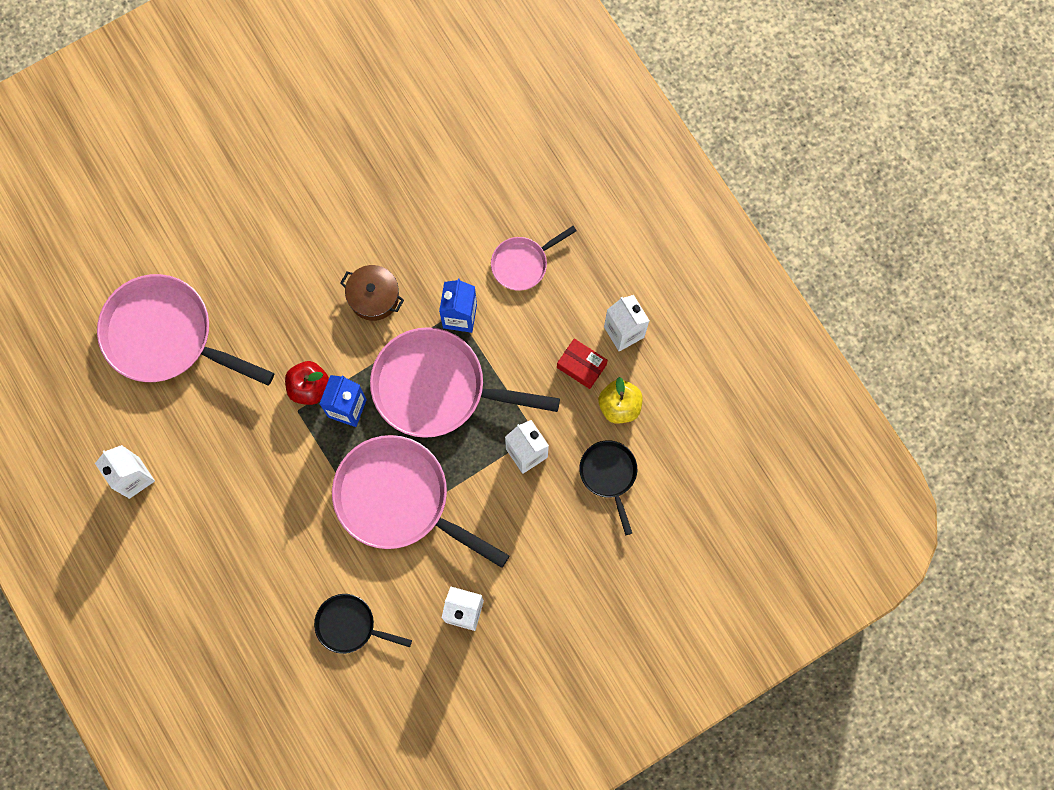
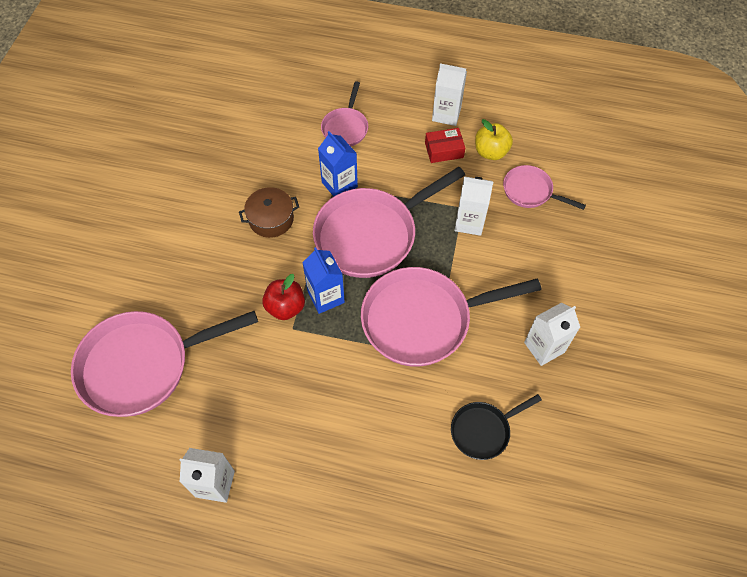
camera: 45 degrees left, 15 degrees down
(609, 475) = (530, 191): black pan -> pink pan

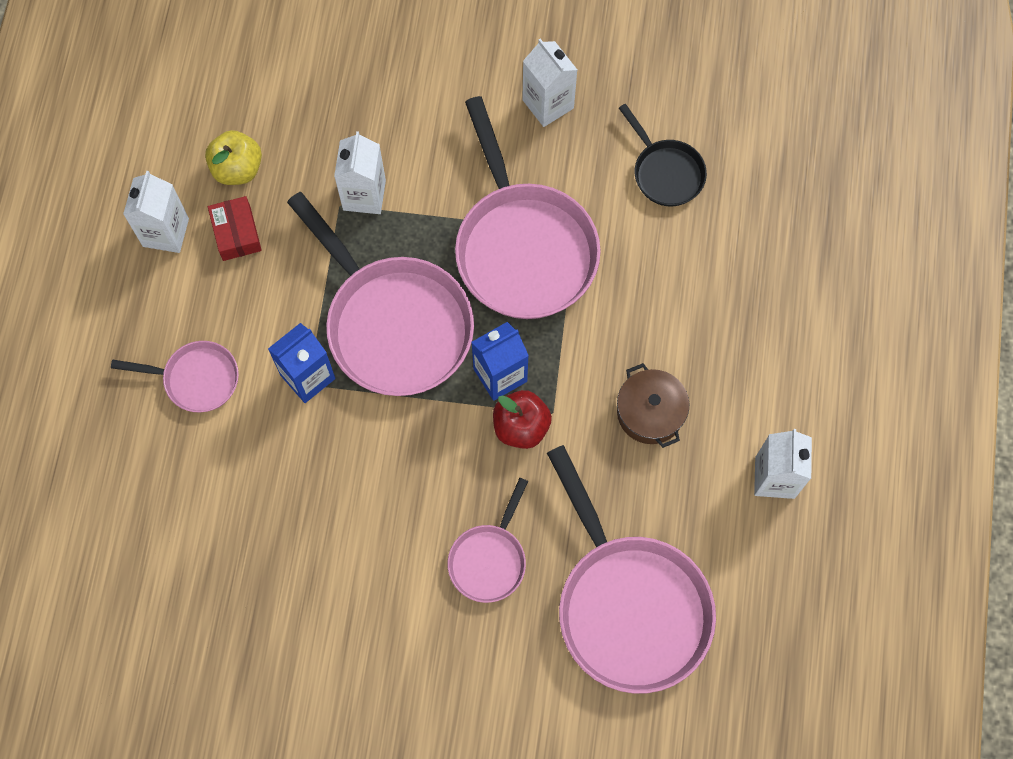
camera: 95 degrees left, 10 degrees up
(271, 219) = (376, 468): brown pot -> brown pot (650, 412)
(530, 191) = (307, 116): pink pan -> pink pan (489, 559)

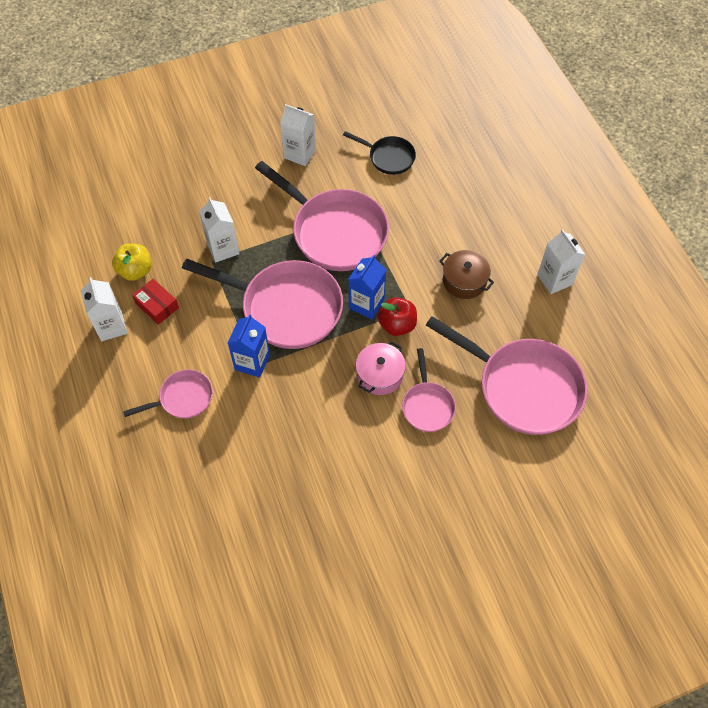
camera: 30 degrees left, 10 degrees down
(456, 483) = (380, 375): none -> pink pot

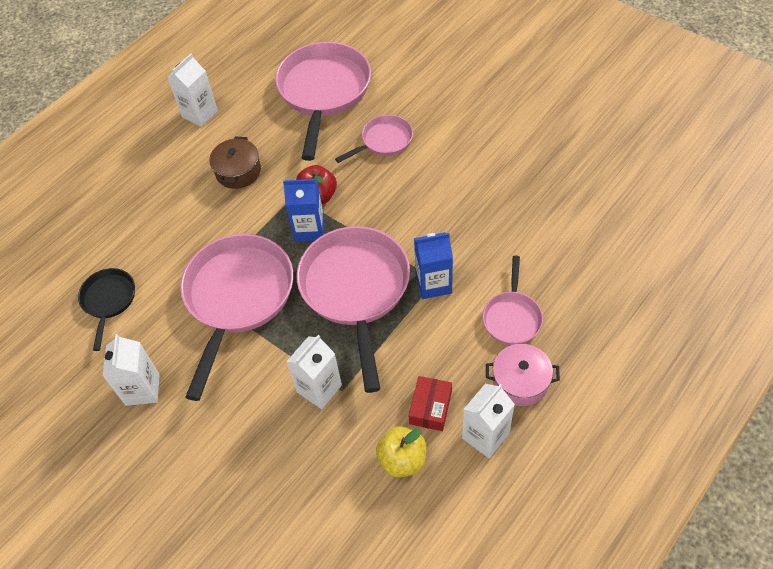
camera: 115 degrees left, 5 degrees down
(183, 398) = (512, 317): pink pan -> pink pan turned 120 degrees counterclockwise
(380, 375) = (377, 184): pink pot -> pink pot (520, 381)

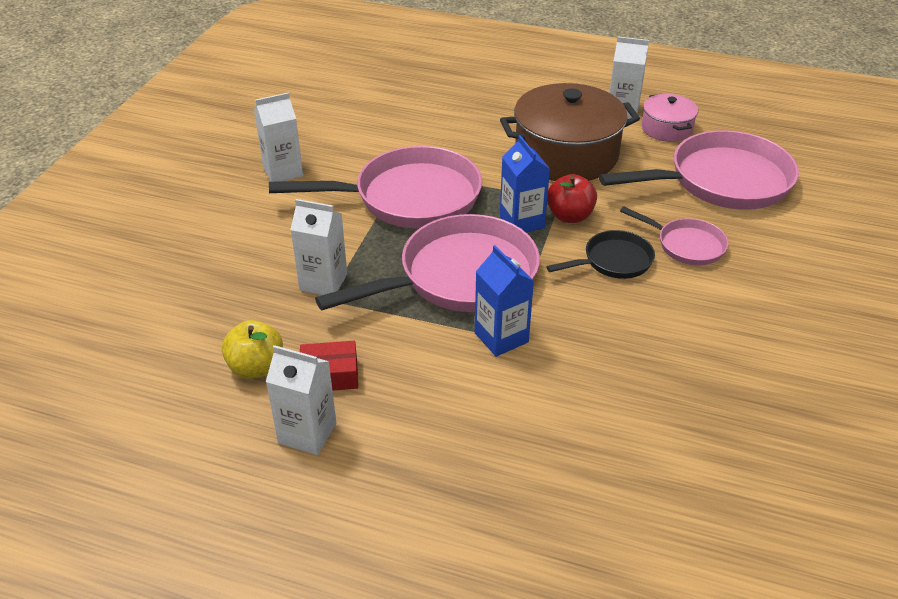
camera: 65 degrees right, 15 degrees down
(109, 301) = (369, 125): black pan -> black pan (613, 261)
(238, 171) = (566, 154): brown pot -> brown pot, size x1.96
(512, 317) = (487, 422): pink pan -> none
(520, 381) = (395, 451): pink pot -> pink pot (666, 129)

